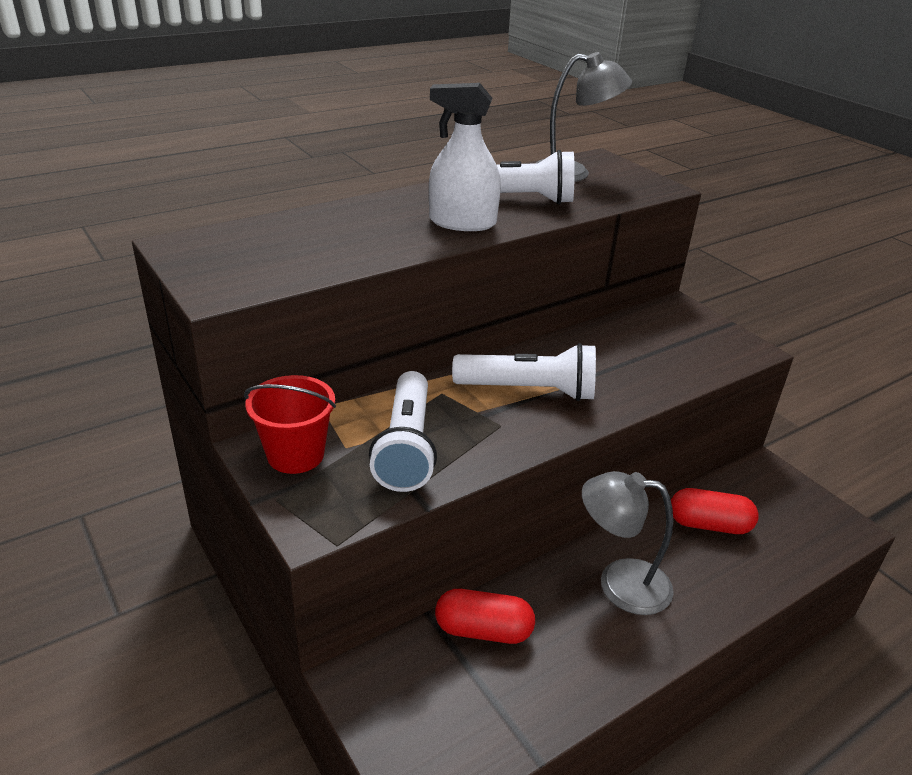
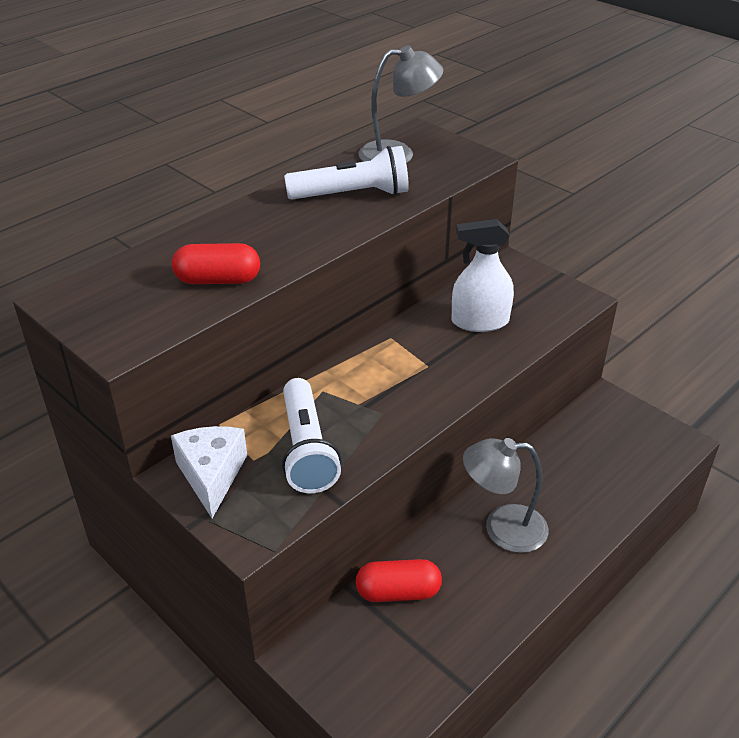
camera: 10 degrees left, 5 degrees up
(295, 455) = (212, 475): red bucket -> white cheese
(462, 222) = (313, 230): white spray bottle -> white spray bottle (480, 321)
(529, 390) = (398, 375): white flashlight -> none
(709, 525) = (567, 461): red capsule -> red capsule (218, 280)

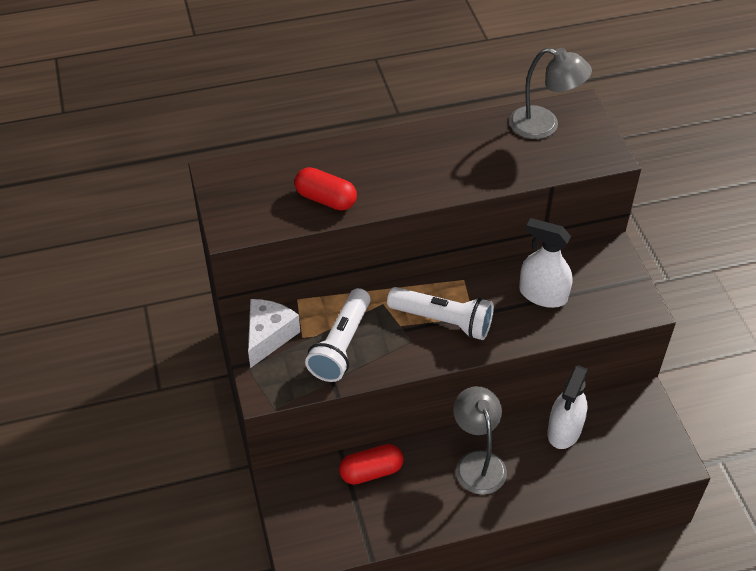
camera: 30 degrees right, 10 degrees up
(352, 195) = (476, 156): white flashlight -> white flashlight (443, 321)
(398, 592) = (371, 472): red capsule -> red capsule turned 45 degrees counterclockwise
(502, 528) = (477, 462): grey lamp -> grey lamp turned 45 degrees clockwise
(560, 459) = (564, 430): none -> white spray bottle

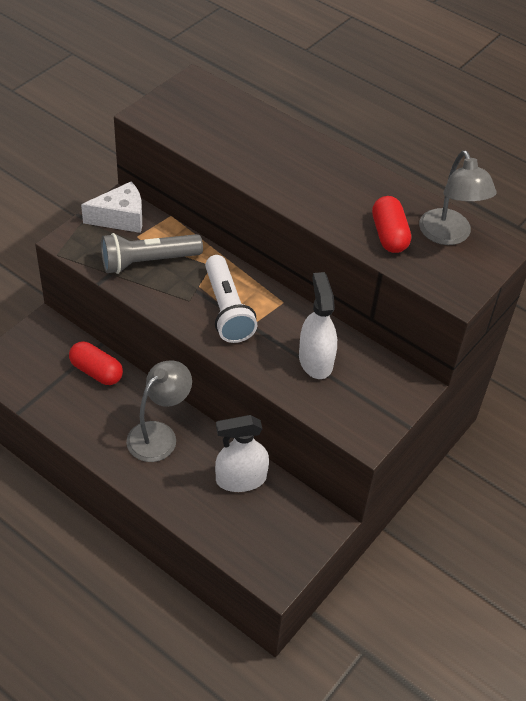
camera: 50 degrees right, 0 degrees up
(326, 199) = (226, 147): red capsule -> red capsule (389, 235)
(341, 345) = (148, 261): white flashlight -> grey flashlight

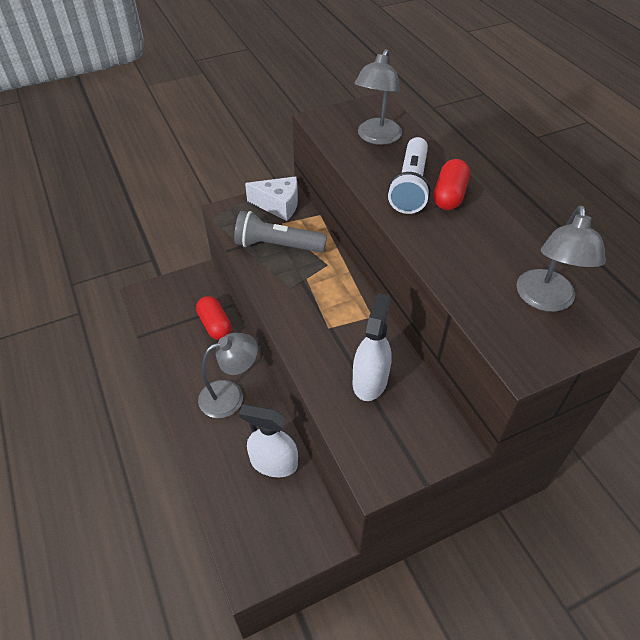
camera: 30 degrees right, 0 degrees up
(217, 120) = (376, 137): none -> grey lamp
(227, 310) = (317, 306): white flashlight -> white flashlight (410, 186)
(389, 235) = (479, 280): red capsule -> red capsule (449, 195)

